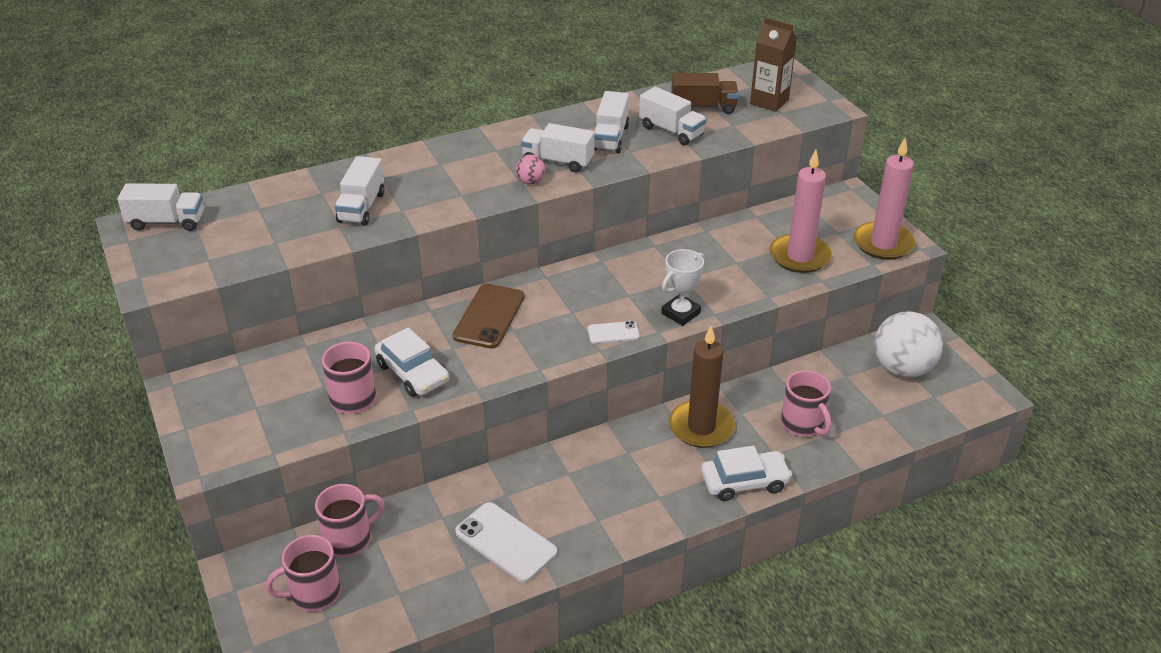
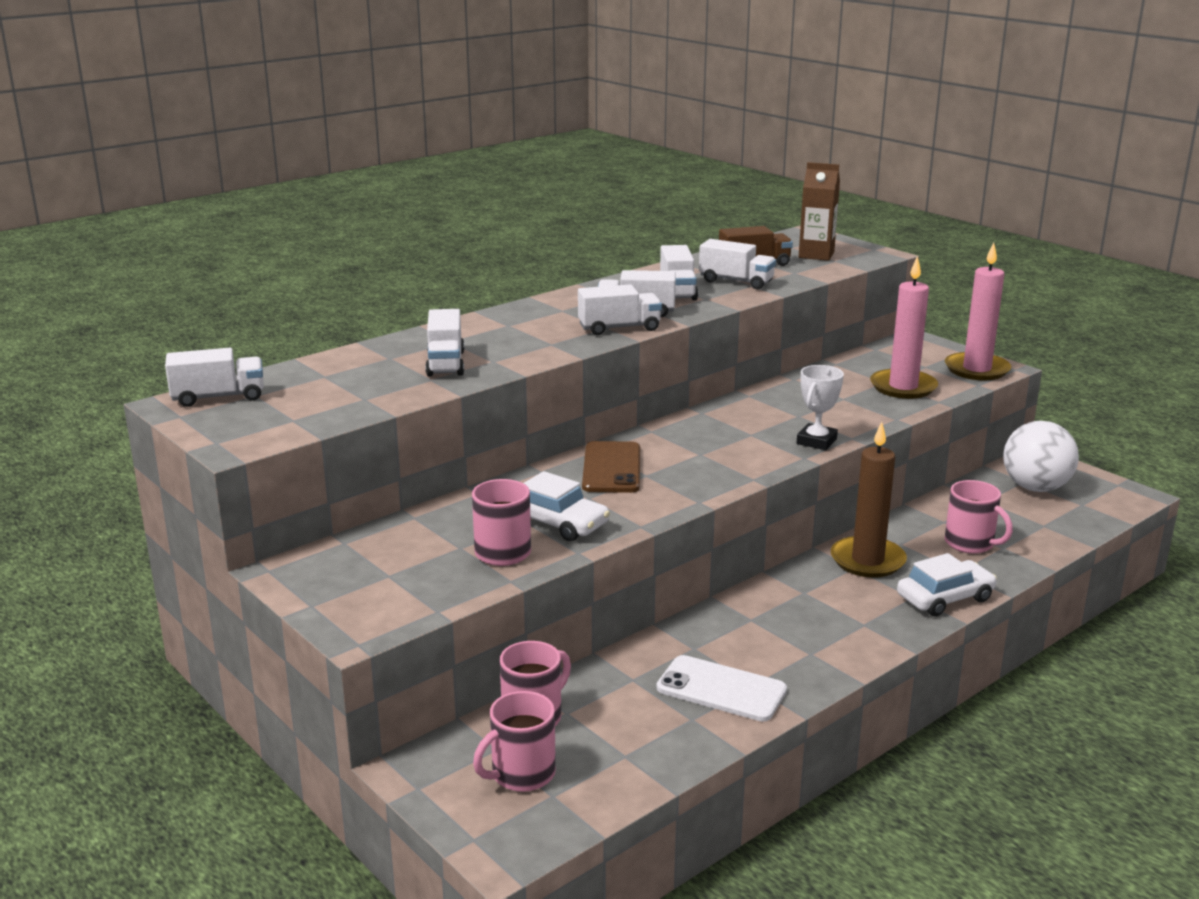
camera: 15 degrees left, 15 degrees down
(530, 181) = (619, 328): pink ball -> white truck
(613, 333) = (757, 464): white phone -> none

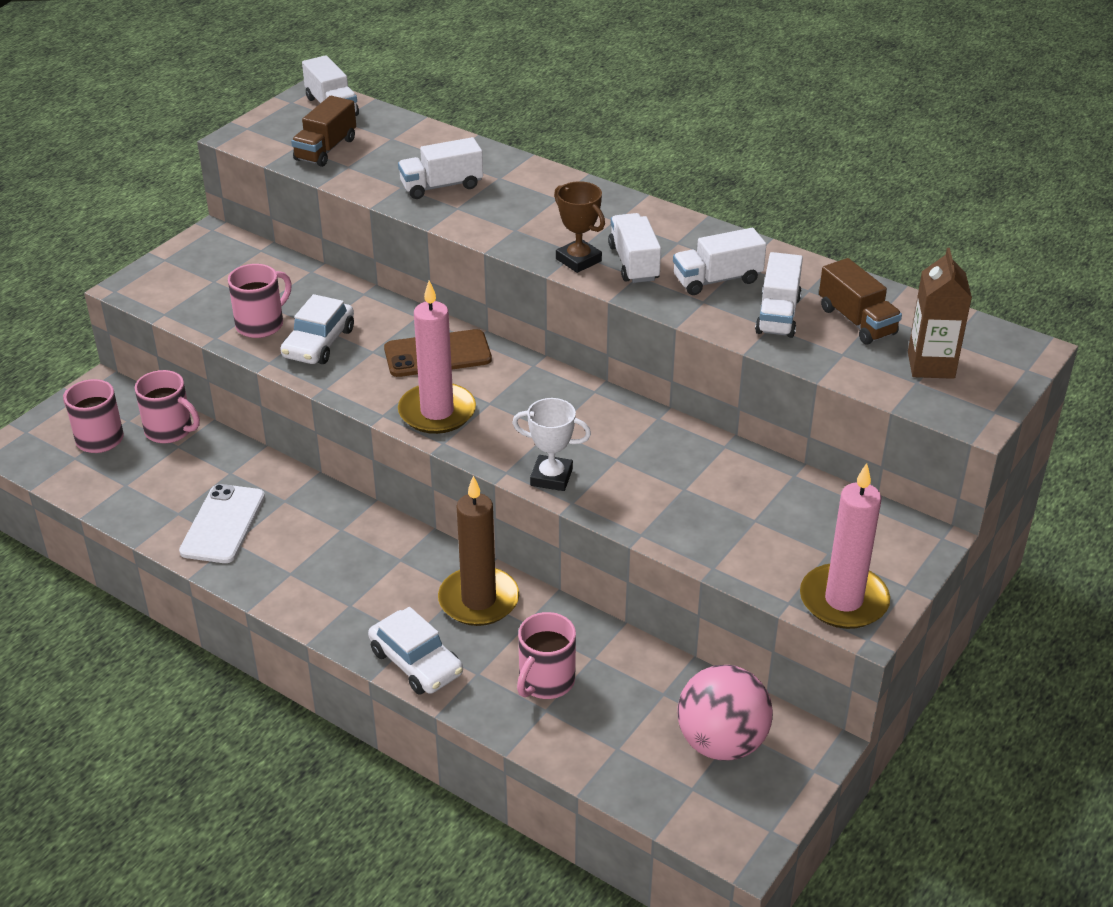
camera: 75 degrees right, 15 degrees up
(315, 406) = (326, 149): none -> brown truck
(619, 328) = (578, 260): white truck -> brown trophy
(903, 387) = (744, 535): pink candle -> pink candle (437, 412)
(1035, 488) = (721, 742): white ball -> pink ball

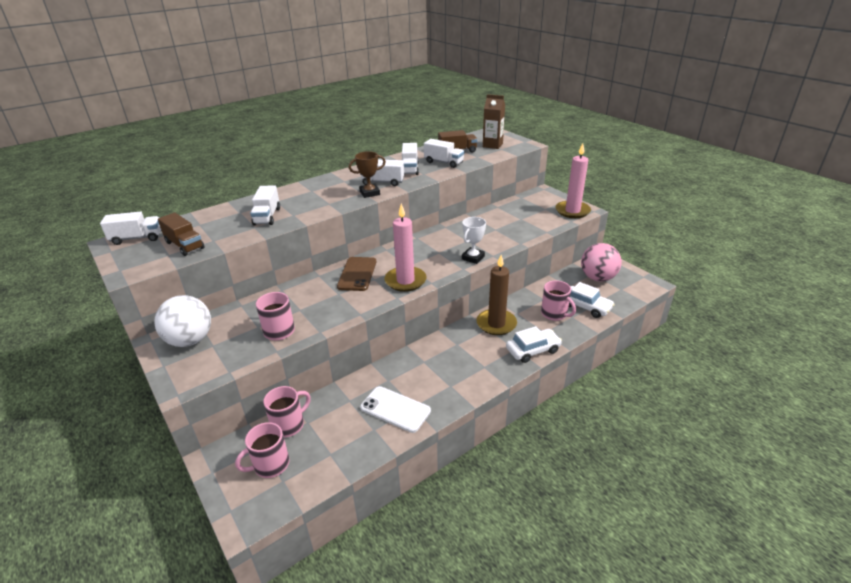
camera: 70 degrees left, 5 degrees down
(219, 259) = (190, 340): none -> white ball
(319, 343) = (316, 311): white car -> white car (586, 306)

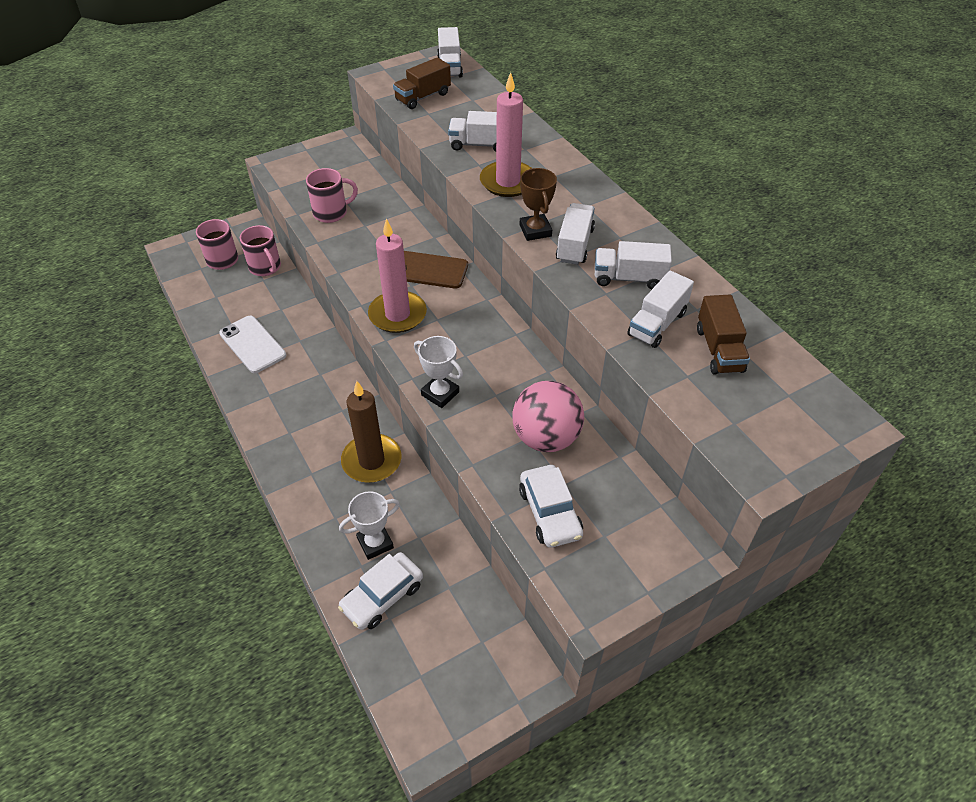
camera: 95 degrees right, 15 degrees up
(190, 340) = (338, 158): white ball -> none
(395, 409) = (252, 344): white phone -> white phone turned 75 degrees counterclockwise
(492, 145) = (757, 411): brown carton -> none
(533, 350) = (302, 493): white car -> white car (550, 512)
(555, 314) = (375, 543): pink mug -> white trophy
(572, 211) = (589, 584): pink candle -> pink candle (508, 182)
(598, 278) = (465, 646): pink ball -> pink ball (546, 438)

